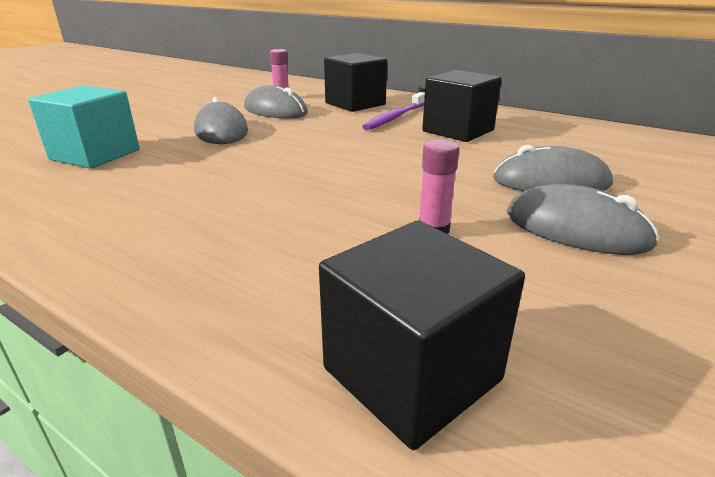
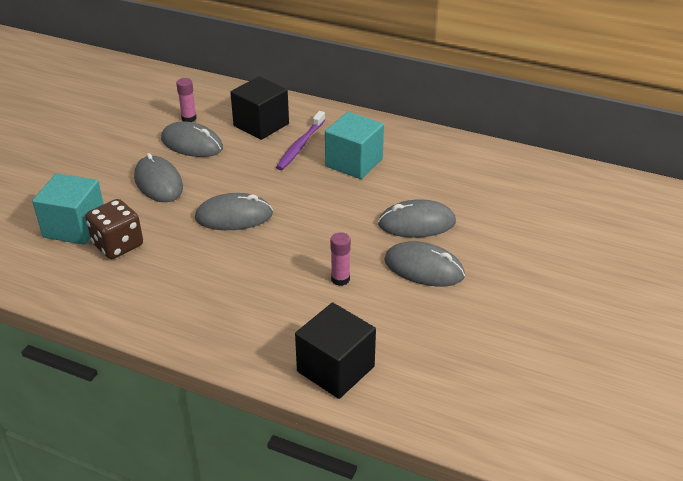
camera: 10 degrees left, 10 degrees up
(131, 172) = (118, 245): none -> brown dice
(295, 159) = (234, 216): none -> grey mouse
(458, 131) = (354, 163): black cube -> turquoise cube

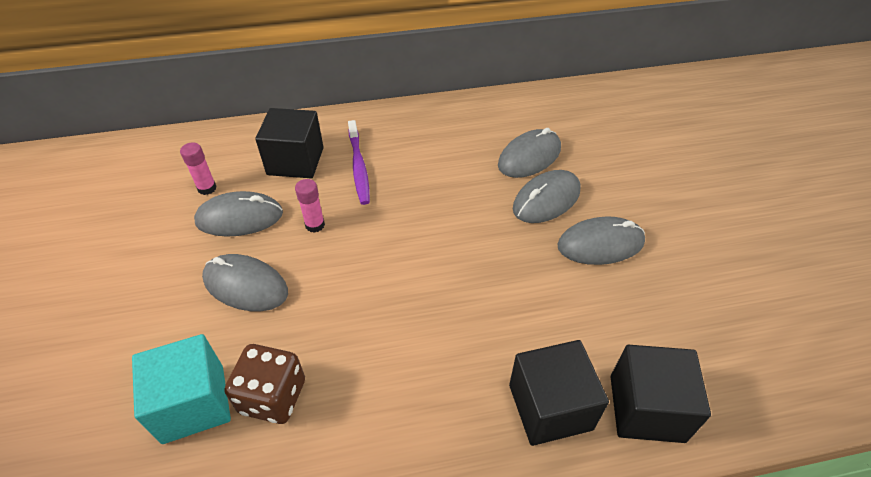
camera: 35 degrees left, 10 degrees up
(234, 216) = (371, 283): grey mouse -> grey mouse (529, 157)
(272, 334) = (550, 407): none -> black cube
(340, 279) = (545, 299): pink glue stick -> pink glue stick (315, 225)
(354, 163) = (428, 162): turquoise cube -> none

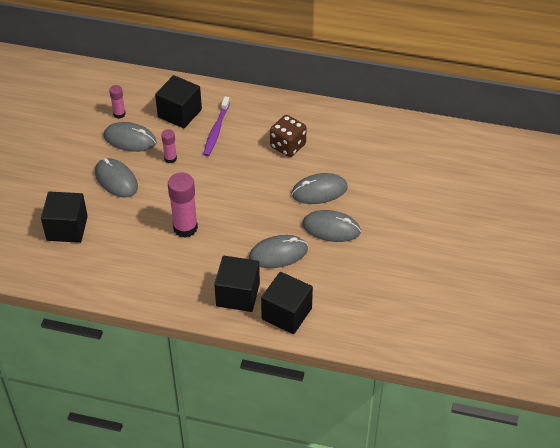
camera: 25 degrees right, 0 degrees up
(193, 403) = (67, 228): turquoise cube -> black cube
(273, 396) = (105, 239): brown dice -> brown dice (288, 146)
(396, 323) = (185, 228): none -> pink glue stick
(529, 157) = (330, 160): grey mouse -> grey mouse (278, 254)

